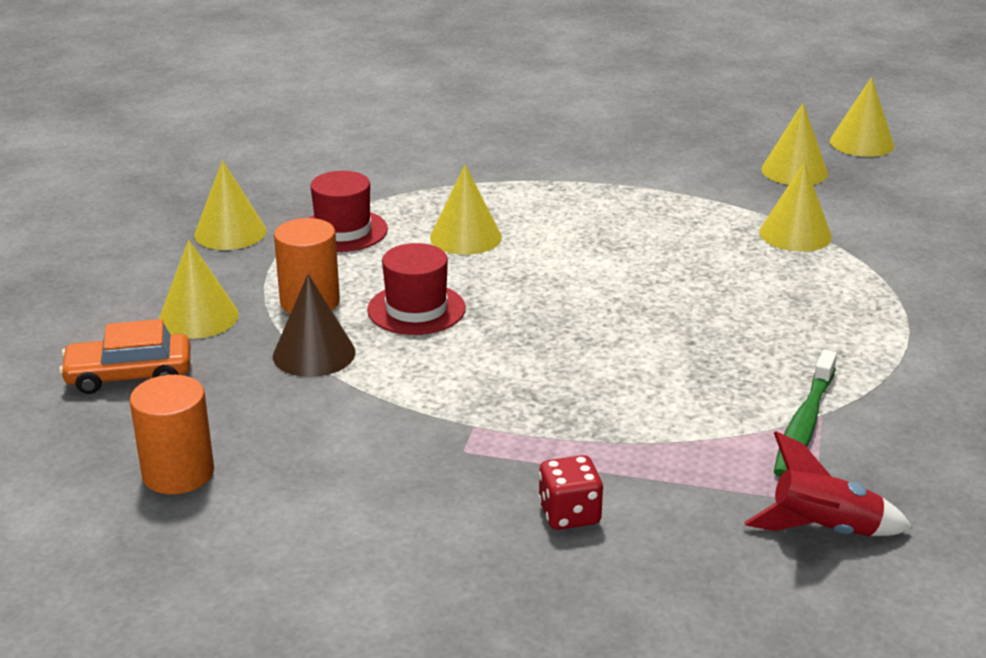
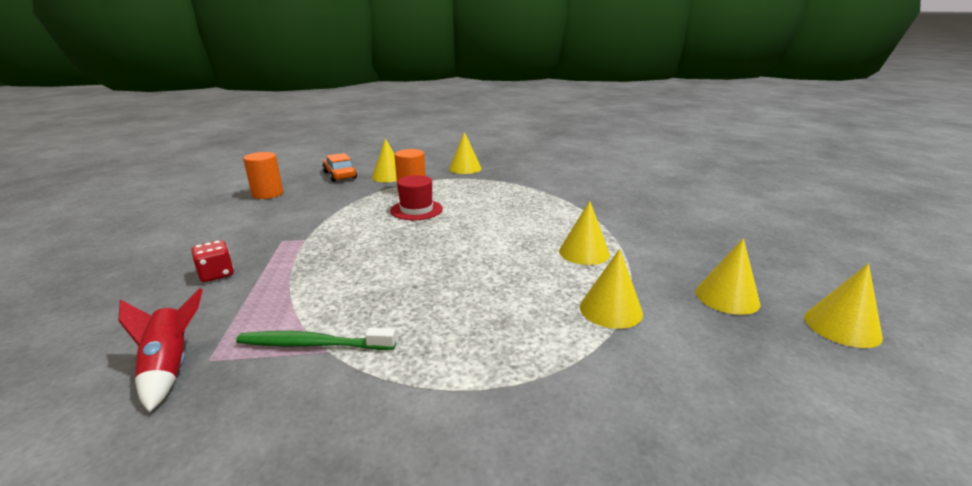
camera: 70 degrees right, 5 degrees down
(314, 354) = (366, 198): brown cone -> none
(343, 231) = (484, 185): red hat -> none
(465, 237) = (501, 208): yellow cone -> yellow cone (584, 252)

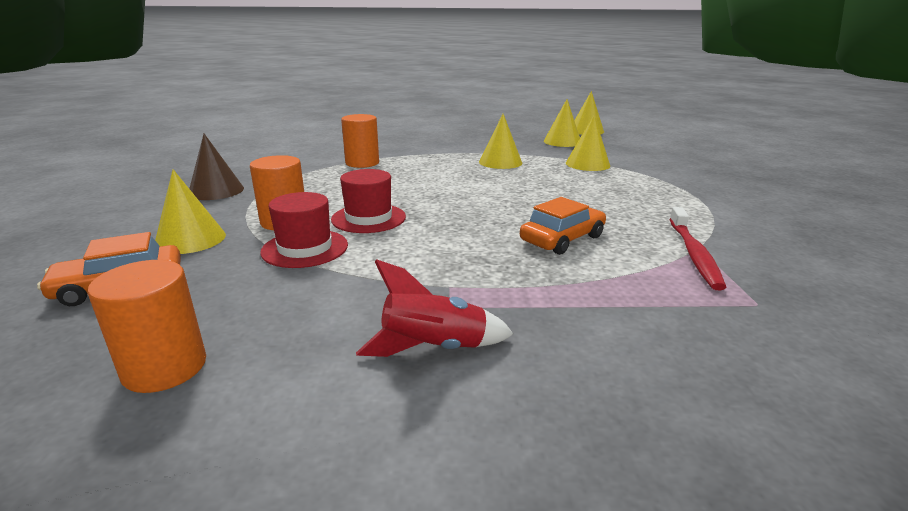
camera: 85 degrees left, 0 degrees up
(170, 368) = (790, 325): red rocket -> red rocket (433, 349)
(216, 274) = (576, 346): red dice -> none
(313, 344) = (693, 254): green toothbrush -> red toothbrush
(365, 278) = (562, 239): none -> orange car
(370, 200) = (305, 248): none -> red hat
(465, 168) = (216, 191): yellow cone -> brown cone
(545, 196) = (362, 163): none -> orange cylinder

